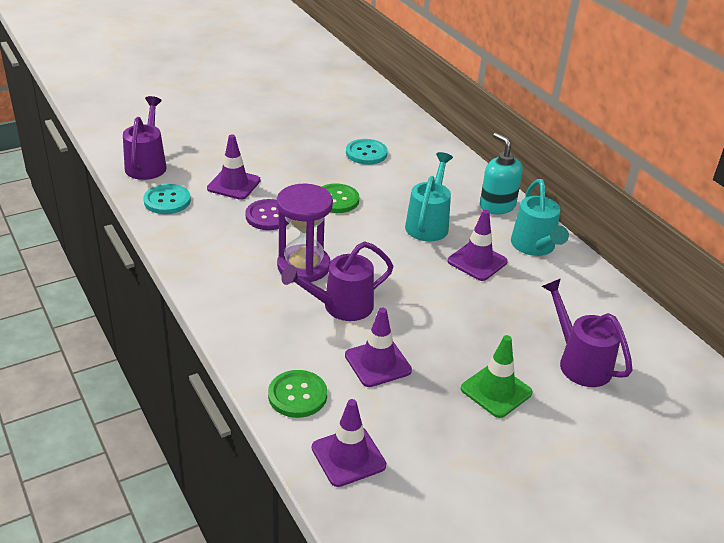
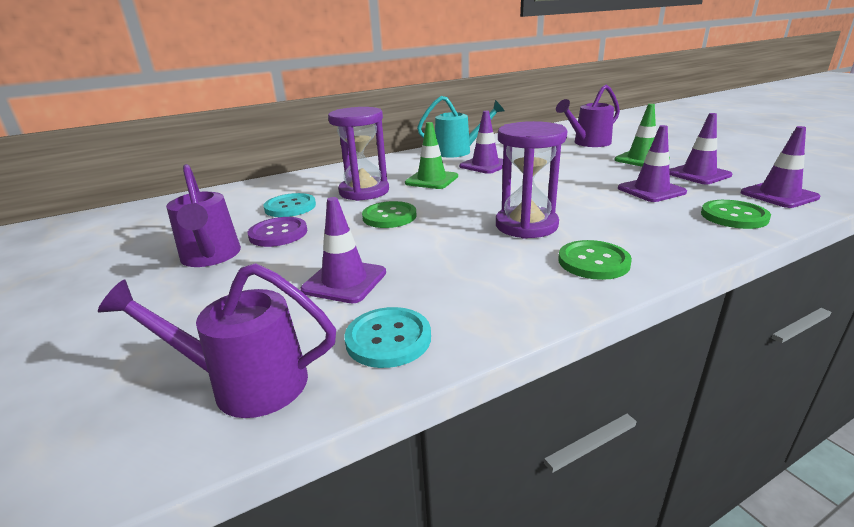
camera: 85 degrees left, 10 degrees down
(230, 287) = (593, 262): none -> green button
(269, 216) = (427, 250): purple button -> purple button (278, 234)
(341, 306) = (584, 206): purple watering can -> purple watering can (211, 257)
(399, 186) = (364, 191): none -> purple hourglass
(428, 224) = (431, 180): turquoise watering can -> green traffic cone
(429, 420) = (698, 174): none -> purple traffic cone
(497, 206) = (400, 161): turquoise soap dispenser -> none

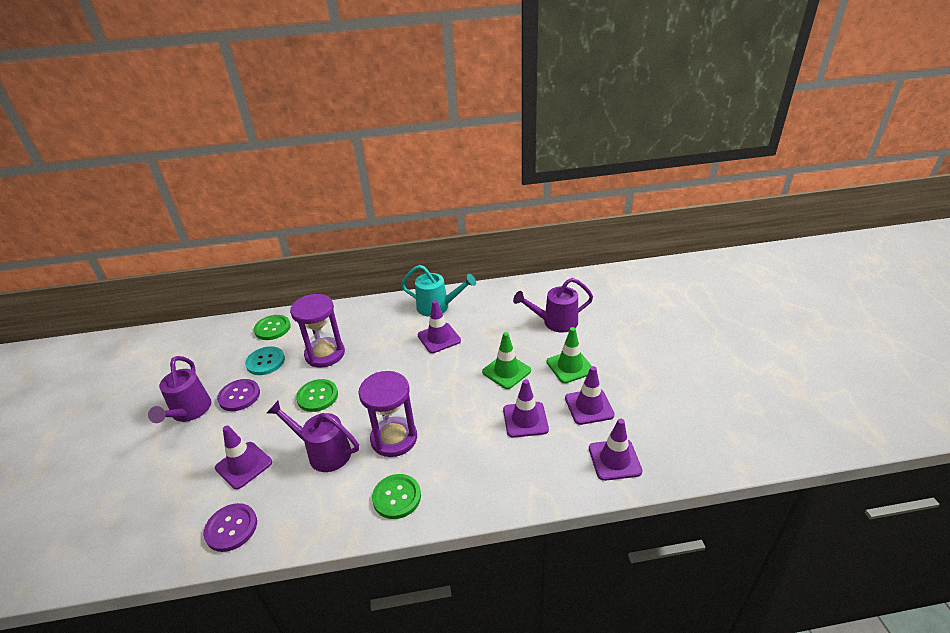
camera: 20 degrees right, 10 degrees up
(246, 383) = (150, 537): purple watering can -> purple watering can (324, 452)
(388, 339) = (231, 528): turquoise button -> purple button
(431, 180) = (382, 350): green traffic cone -> green traffic cone (506, 371)
(734, 216) = (545, 477): green button -> green button (272, 328)

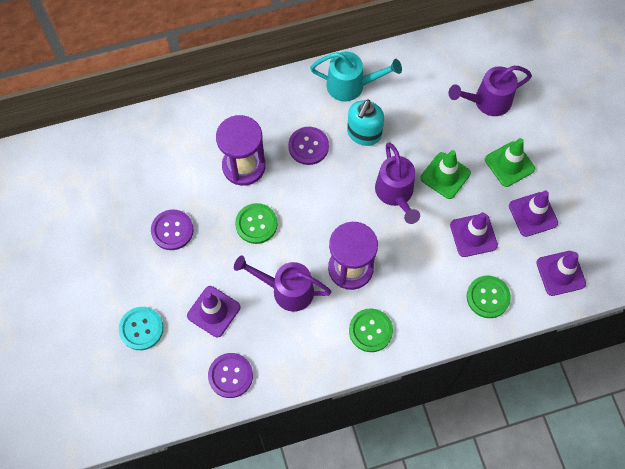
camera: 10 degrees left, 30 degrees up
(189, 412) = (127, 255): purple watering can -> purple watering can (396, 194)
(265, 362) = (181, 182): turquoise button -> turquoise button (141, 329)
(272, 328) = (168, 132): green button -> green button (488, 297)
(387, 344) = (308, 146): none -> purple button
(439, 338) = (364, 134): purple traffic cone -> turquoise soap dispenser

